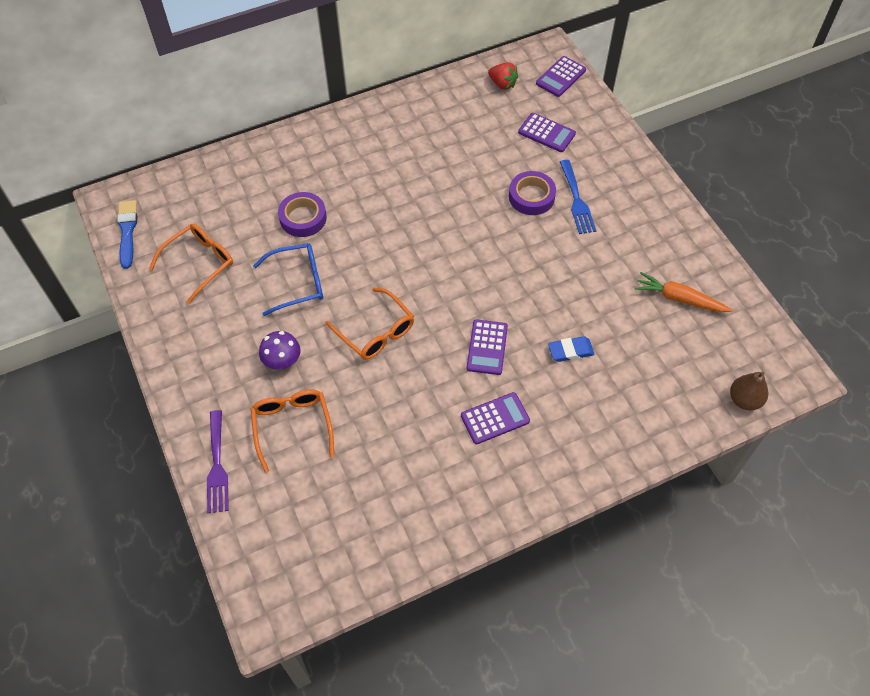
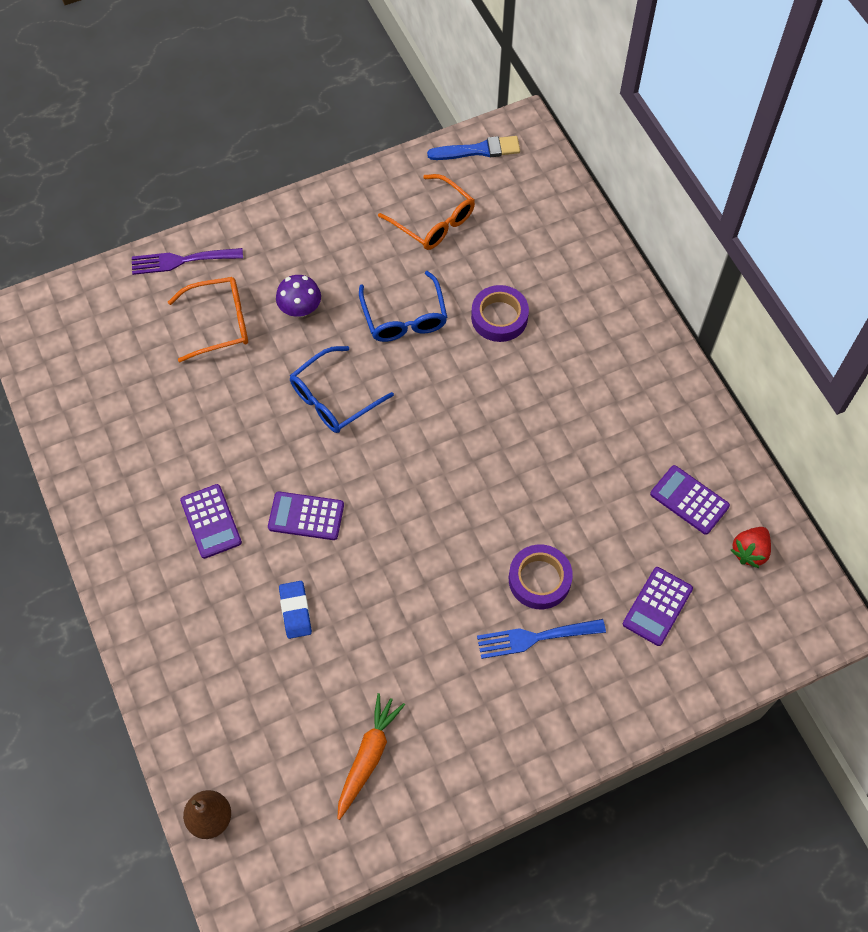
camera: 90 degrees right, 5 degrees up
(375, 331) = (334, 398): orange glasses -> blue glasses
(561, 77) = (773, 634): purple calculator -> purple calculator (689, 500)

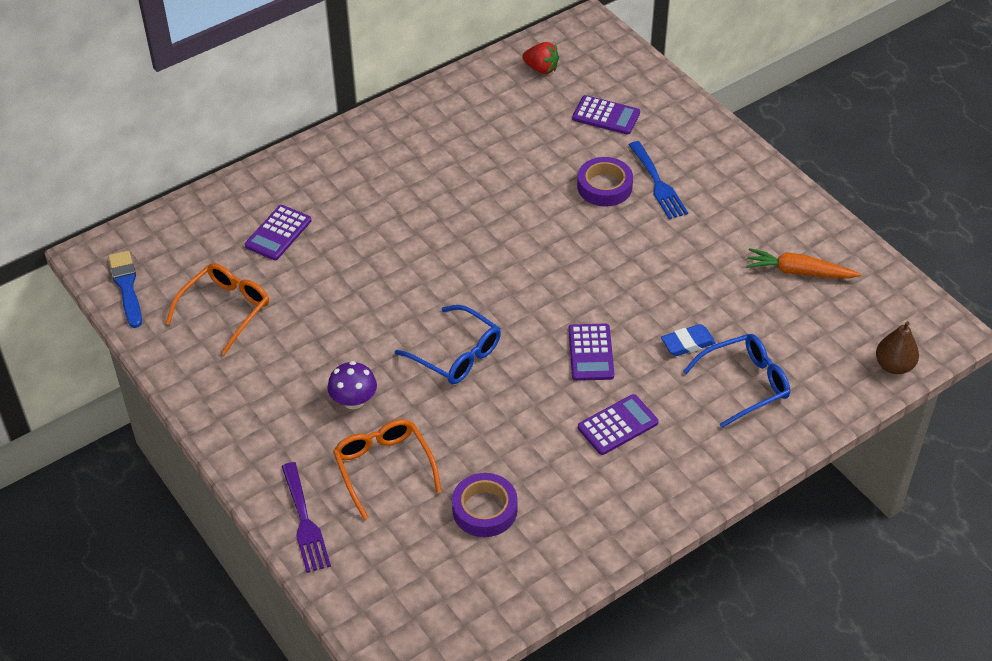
camera: 100 degrees left, 15 degrees down
(404, 317) = (349, 315): blue glasses -> blue glasses (744, 384)
(499, 317) = (338, 244): purple tape -> purple tape (484, 509)
(689, 500) = (503, 105): purple calculator -> purple calculator (278, 233)

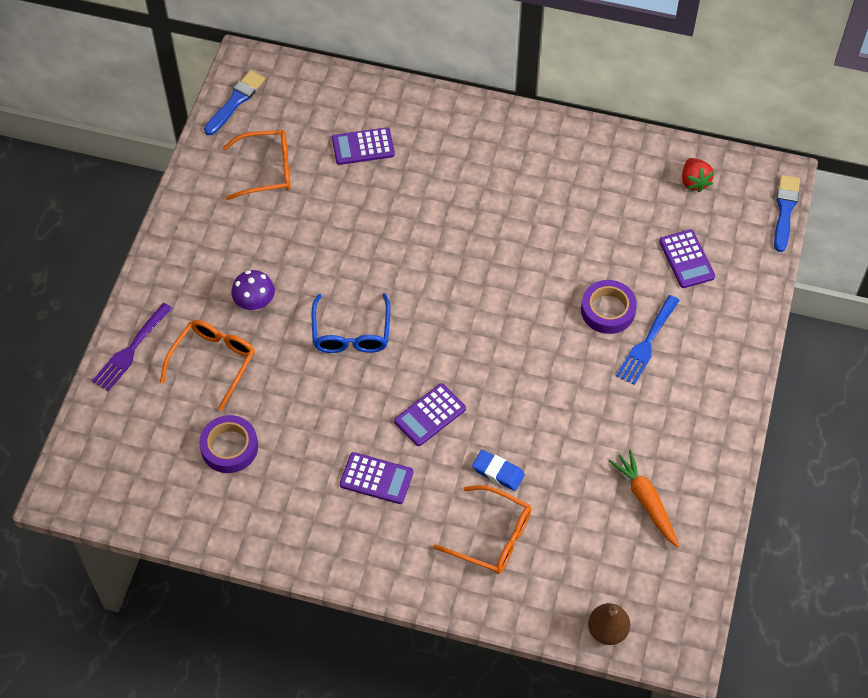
camera: 50 degrees right, 10 degrees up
(620, 40) = (785, 210): none -> blue brush
(744, 384) = (491, 536): blue glasses -> orange glasses

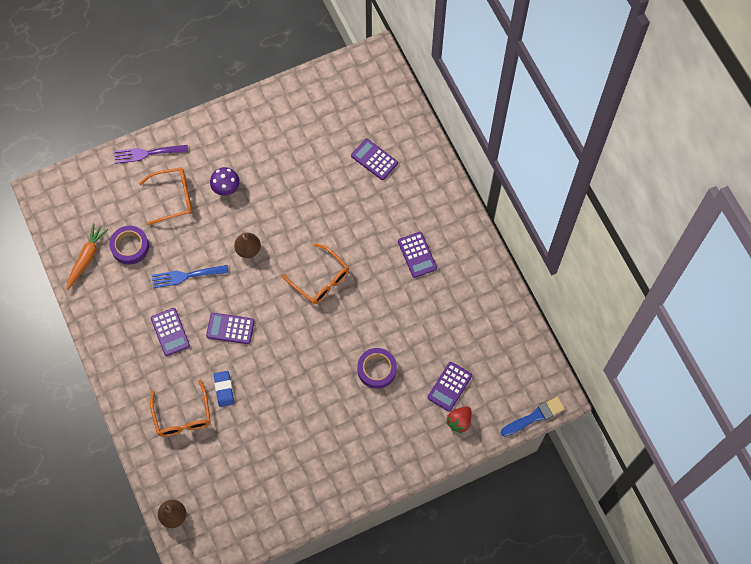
camera: 50 degrees right, 10 degrees up
(235, 101) = (346, 72): blue brush -> none
(266, 170) = (314, 124): orange glasses -> orange glasses (320, 279)
(351, 332) = (248, 249): blue glasses -> brown pear
(510, 185) = (417, 255): none -> purple calculator
(646, 501) = (269, 479): orange carrot -> orange carrot (86, 258)
(647, 343) = (372, 406): blue fork -> blue fork (186, 276)
(694, 182) = (509, 351): red strawberry -> red strawberry (459, 421)

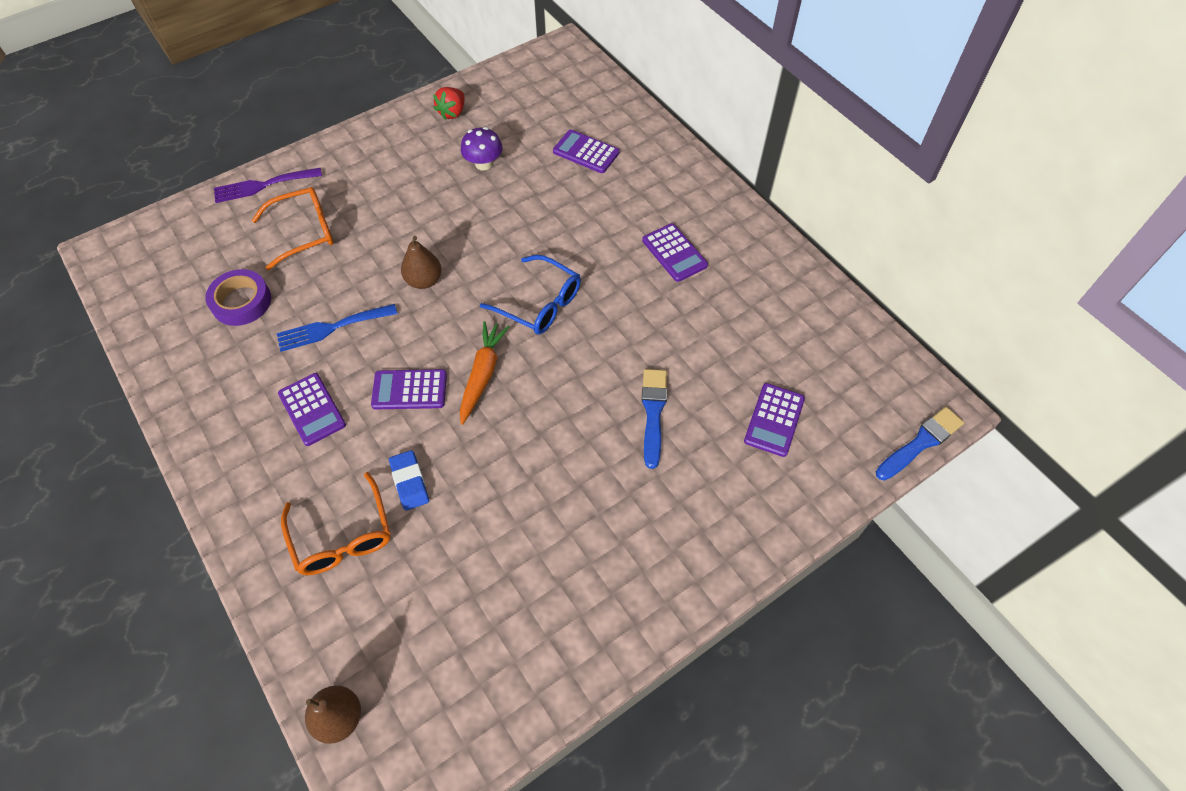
camera: 10 degrees left, 10 degrees down
(86, 258) = (173, 326): orange carrot -> orange carrot (482, 374)
(226, 188) = (382, 210): purple mushroom -> purple mushroom (483, 164)
(320, 279) = (539, 303): orange glasses -> blue glasses
(377, 369) = (653, 413): purple tape -> blue brush
(459, 421) = (805, 469): red strawberry -> red strawberry (452, 113)

